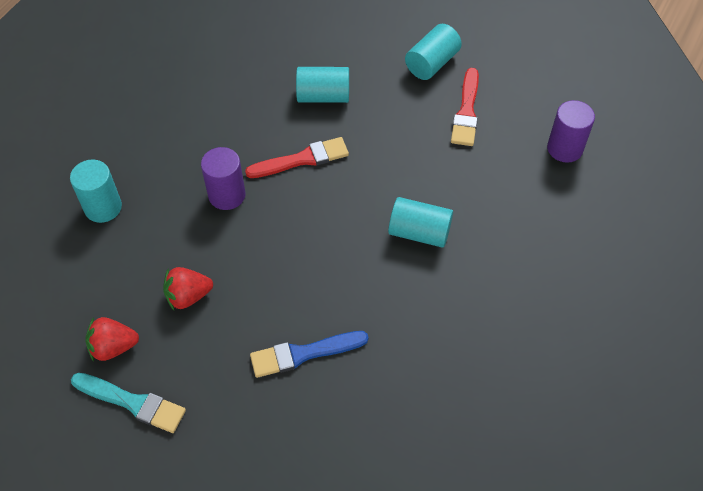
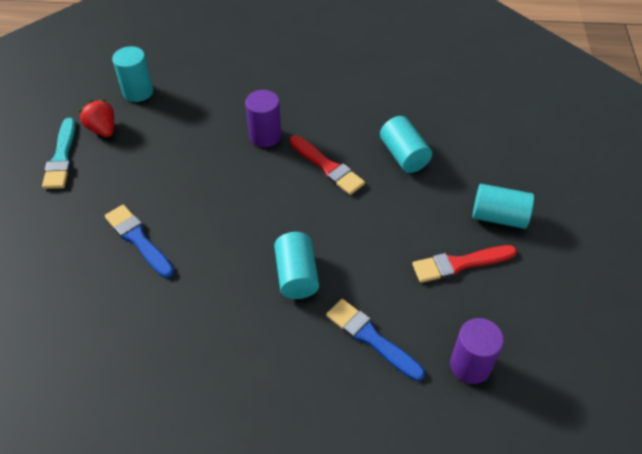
camera: 65 degrees right, 5 degrees down
(103, 207) = (217, 76): turquoise cylinder -> turquoise cylinder (138, 92)
(188, 296) = (162, 151): red strawberry -> none
(510, 203) = (371, 338): none -> blue brush

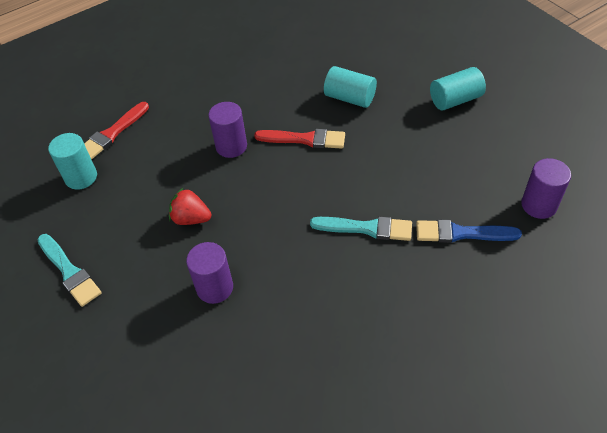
camera: 35 degrees left, 0 degrees up
(102, 129) = (83, 226): red strawberry -> red strawberry (191, 218)
(138, 239) = (215, 288): blue brush -> purple cylinder
(296, 275) = (366, 228): turquoise cylinder -> turquoise brush
(459, 264) = (464, 146): red brush -> red brush (112, 133)

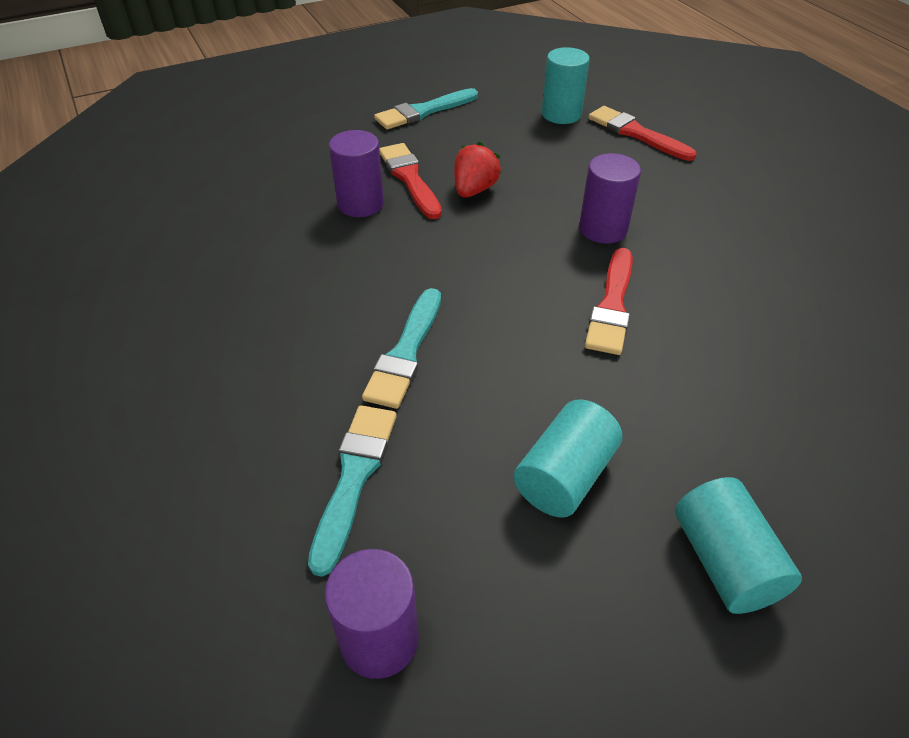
camera: 95 degrees right, 5 degrees down
(177, 262) = (410, 178): none -> red brush
(350, 98) = (720, 377): turquoise cylinder -> turquoise cylinder (565, 476)
(461, 233) = (354, 477): blue brush -> turquoise brush

